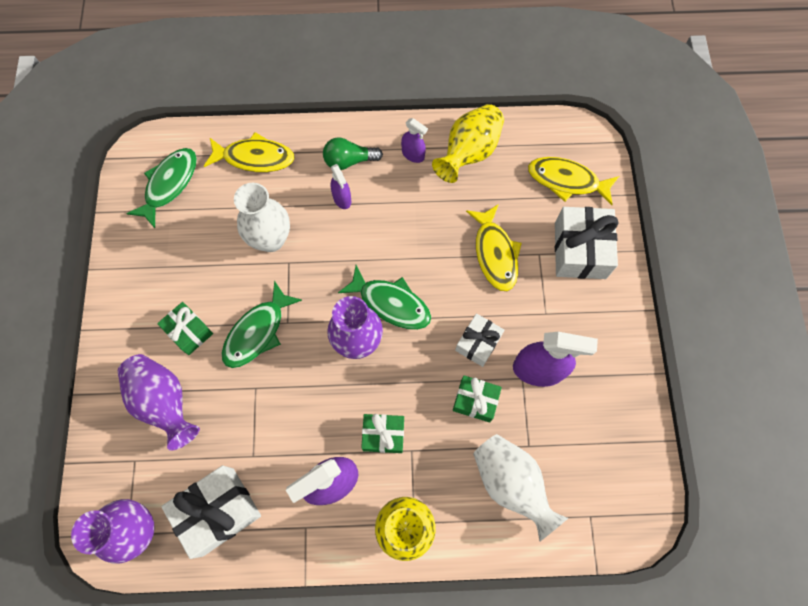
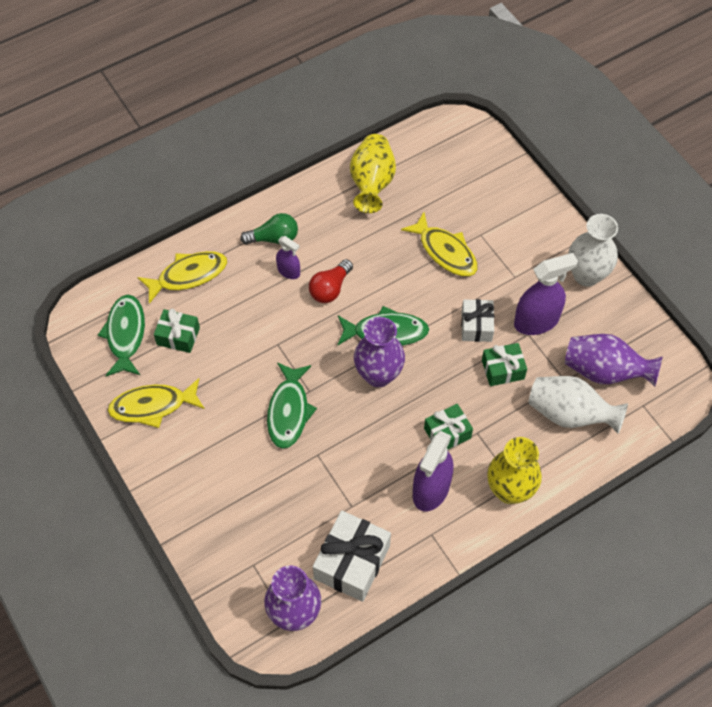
camera: 30 degrees left, 10 degrees down
(164, 402) = (247, 506): purple vase -> purple vase (604, 371)
(189, 331) = (229, 441): green gift -> green gift (178, 336)
(271, 239) = (249, 333): white vase -> white vase (586, 275)
(349, 161) = (274, 238): green light bulb -> green light bulb turned 150 degrees counterclockwise
(367, 234) = (330, 289): none -> red light bulb
(413, 154) = (325, 207): purple spray bottle -> none
(567, 181) = (466, 168): yellow fish -> yellow fish (153, 406)
(580, 250) = (511, 216): white gift -> none

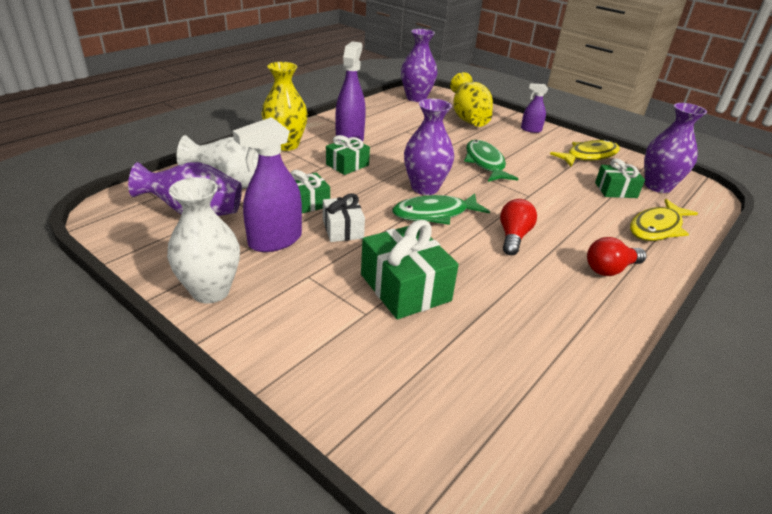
camera: 160 degrees right, 25 degrees down
(125, 334) = (658, 186): green fish -> purple vase
(274, 238) = (610, 269): green light bulb -> red light bulb
(289, 271) = (567, 244): purple spray bottle -> purple spray bottle (531, 130)
(352, 562) = (391, 113): white gift -> none
(372, 184) = (547, 350): yellow vase -> yellow vase (468, 119)
(445, 251) = (405, 287): yellow fish -> green gift

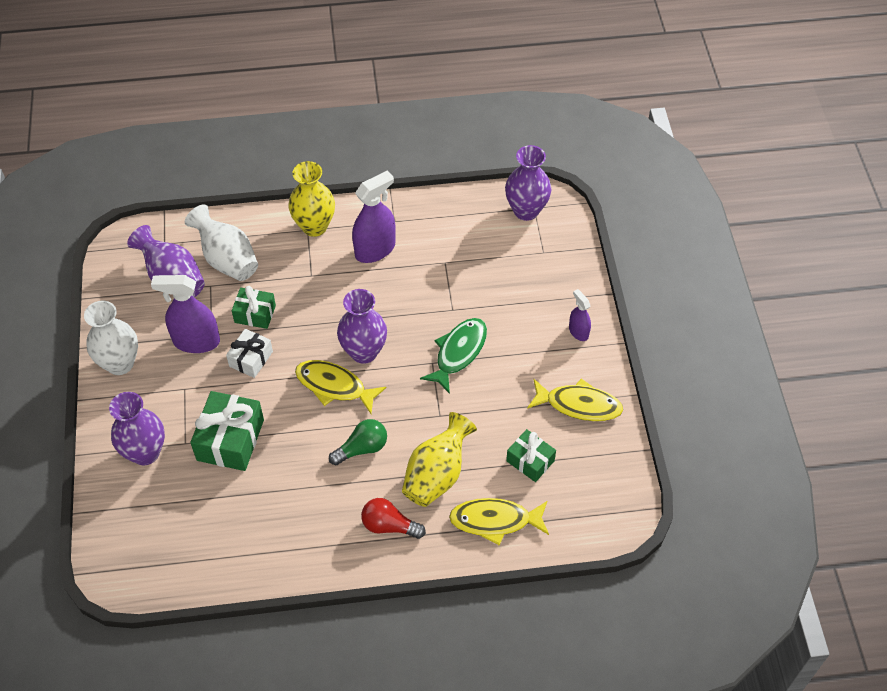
camera: 45 degrees right, 20 degrees up
(347, 165) = (335, 284): green gift -> none
(435, 214) = (334, 386): green fish -> yellow fish
(468, 119) = (535, 277): yellow vase -> yellow vase (437, 475)
(513, 237) = (362, 448): red light bulb -> green light bulb
(658, 186) = (581, 483): purple vase -> purple vase (145, 452)

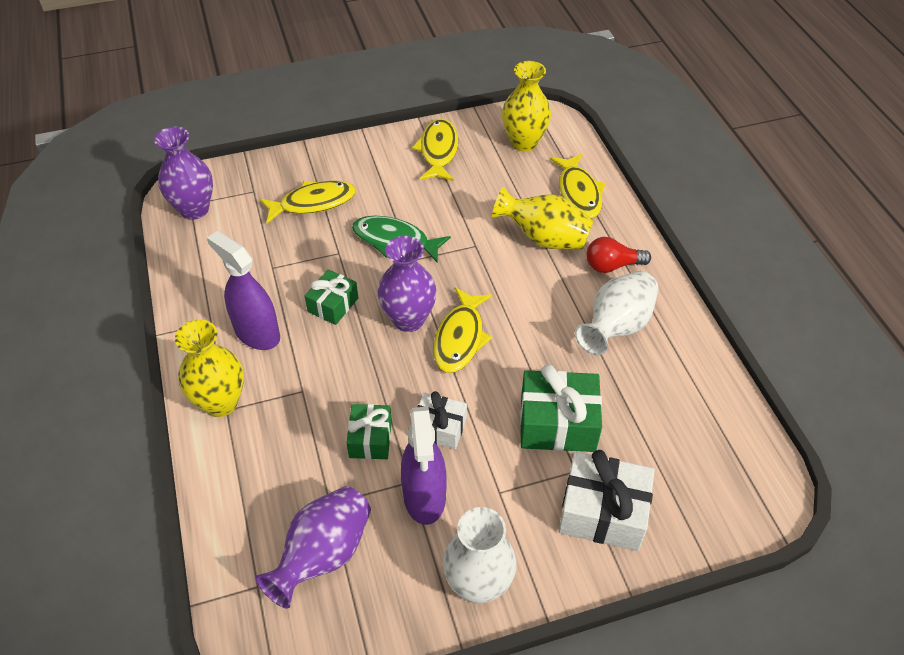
camera: 100 degrees left, 5 degrees down
(145, 452) = (602, 512): purple vase -> white gift
(227, 259) = (283, 493): white vase -> white vase (616, 327)
(362, 448) = (532, 300): green light bulb -> none
(389, 526) = (612, 265): red light bulb -> red light bulb turned 75 degrees clockwise
(519, 295) = (313, 203): none -> yellow fish
(530, 461) = (508, 177): green gift -> green gift (333, 305)
(578, 332) = (354, 158): purple spray bottle -> none
(582, 486) = (524, 142): none -> yellow vase

